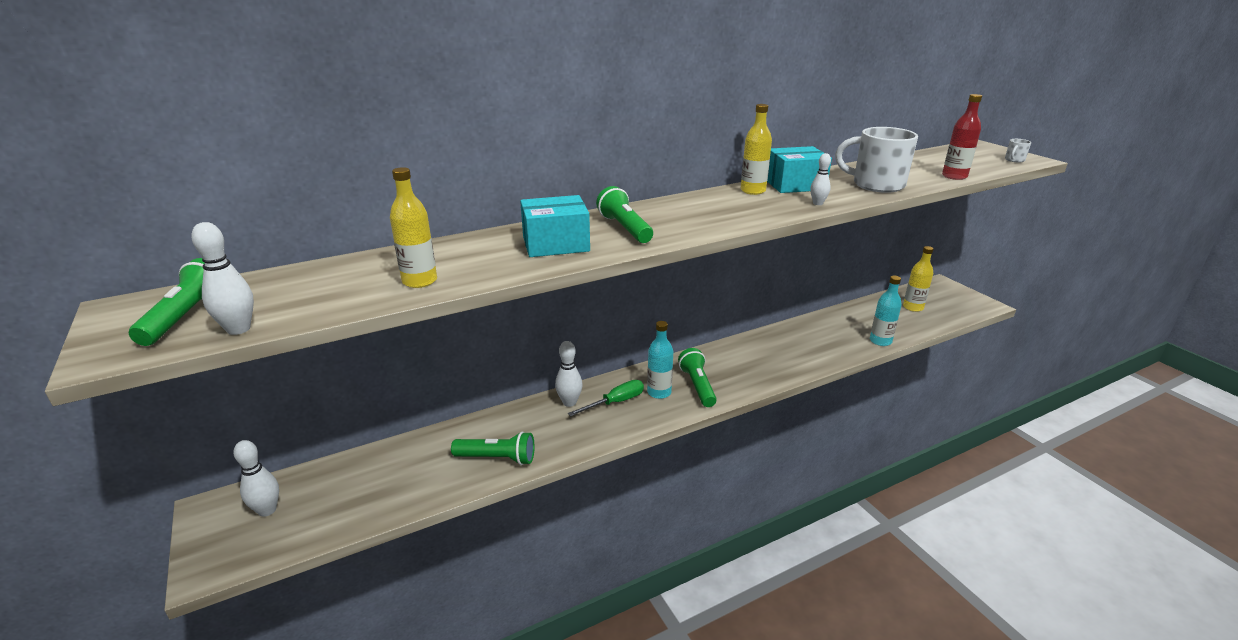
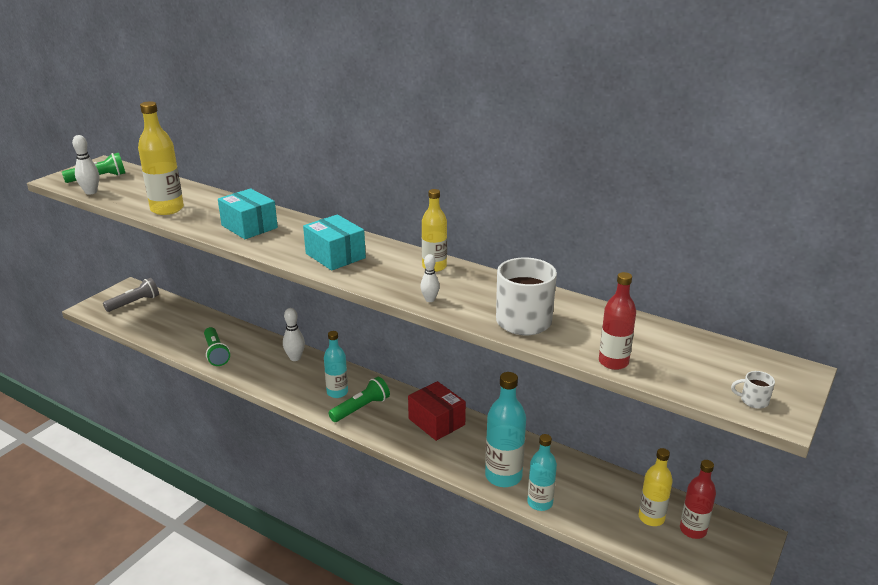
camera: 60 degrees right, 0 degrees up
(267, 510) = (134, 303): white bowling pin -> grey flashlight
(419, 281) = (167, 209): yellow bottle -> yellow bottle, size x1.51
(615, 402) = (309, 377): green screwdriver -> none
(625, 228) = (296, 239): green flashlight -> none
(748, 353) = (436, 422): none -> red box
(795, 185) = (474, 281): turquoise box -> turquoise box (335, 256)
(841, 346) = (503, 476): none -> turquoise bottle
(930, 299) = (693, 530): none -> red bottle

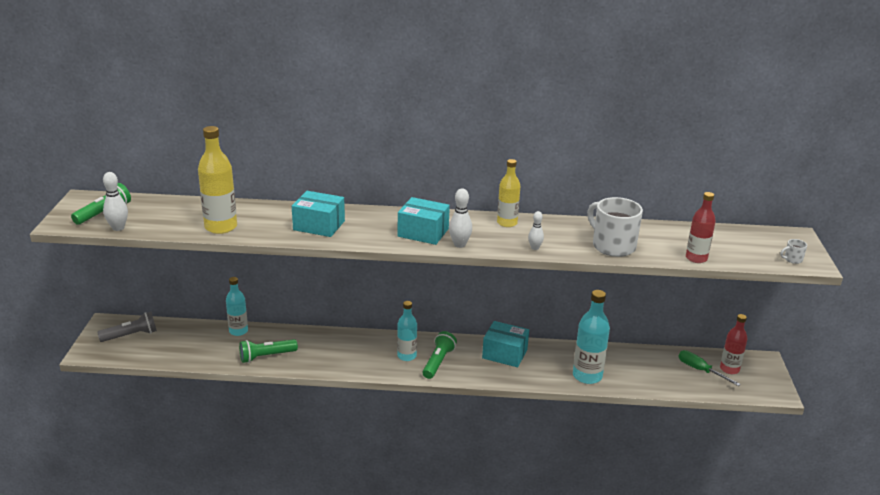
camera: 30 degrees left, 0 degrees up
(134, 303) = (131, 335): grey flashlight -> grey flashlight turned 45 degrees clockwise
(216, 353) = (266, 356): green flashlight -> green flashlight turned 120 degrees clockwise
(295, 358) = (342, 340): white bowling pin -> white bowling pin (459, 244)
(436, 422) = (504, 354): red box -> turquoise box
(540, 503) = (626, 385): turquoise bottle -> turquoise bottle (238, 331)
(651, 518) = (700, 370): yellow bottle -> green screwdriver

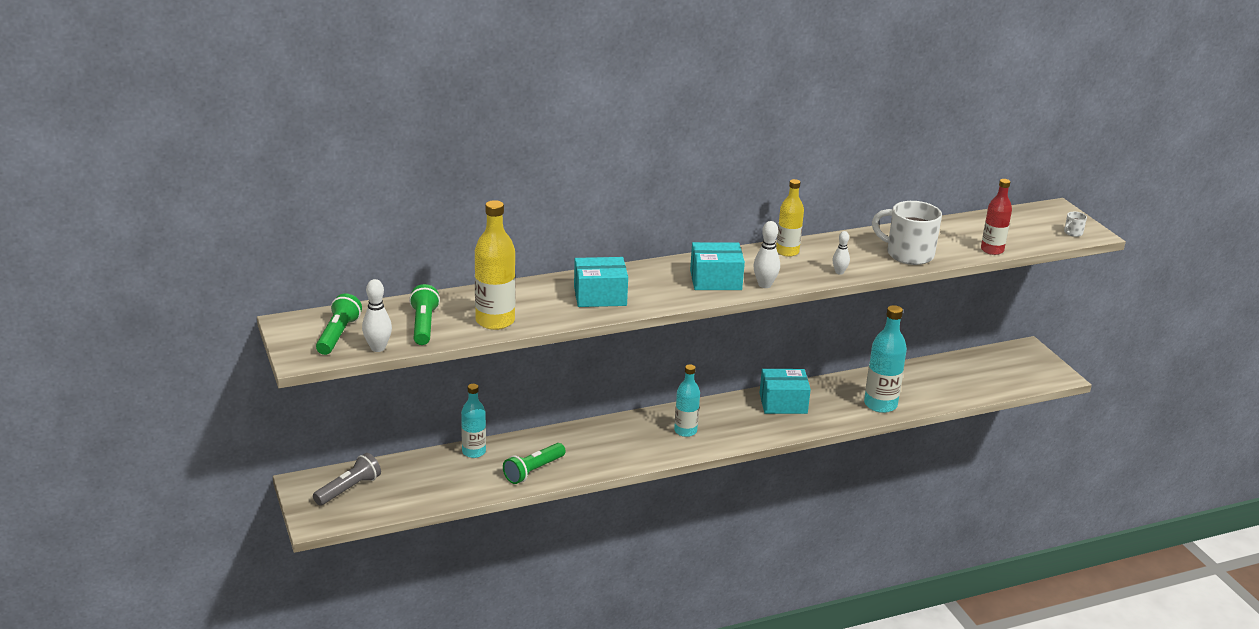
camera: 25 degrees left, 0 degrees up
(438, 362) = (723, 429): green flashlight -> green flashlight (424, 325)
(700, 370) = (979, 372): green screwdriver -> none
(729, 369) = (1003, 364): red bottle -> none

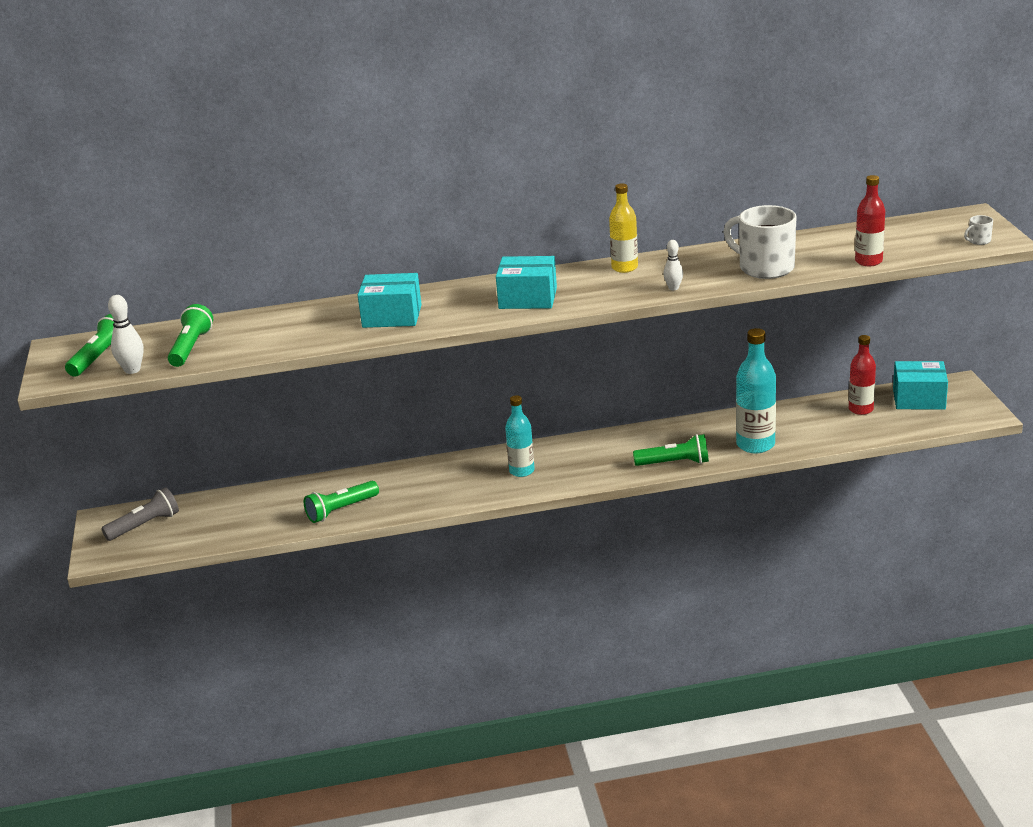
camera: 15 degrees right, 0 degrees up
(474, 452) = (287, 490): turquoise bottle -> none
(495, 321) = (267, 342): yellow bottle -> none
(764, 285) = (580, 302): white bowling pin -> none
(783, 403) = (643, 442): turquoise box -> turquoise box (919, 399)
(817, 422) = (674, 463): none -> green flashlight
(956, 372) = (861, 409): none -> red bottle

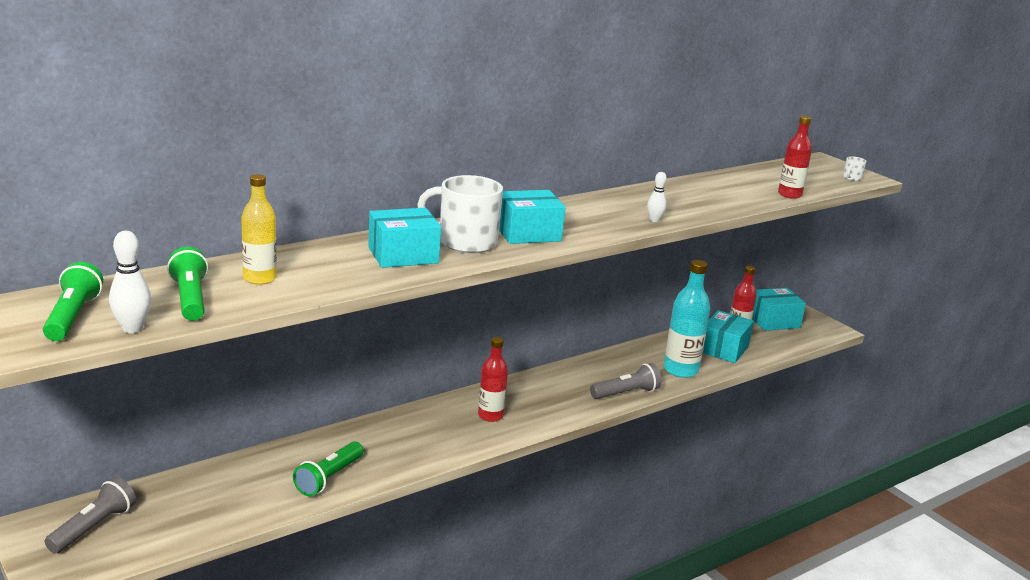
camera: 30 degrees left, 5 degrees down
(522, 471) = (490, 415): turquoise bottle -> red bottle
(624, 268) = (590, 204): yellow bottle -> yellow bottle (259, 278)
(674, 463) = (626, 393): green flashlight -> grey flashlight
(764, 268) = (712, 201): white mug -> white mug (465, 242)
(826, 426) = (723, 349): none -> turquoise box

